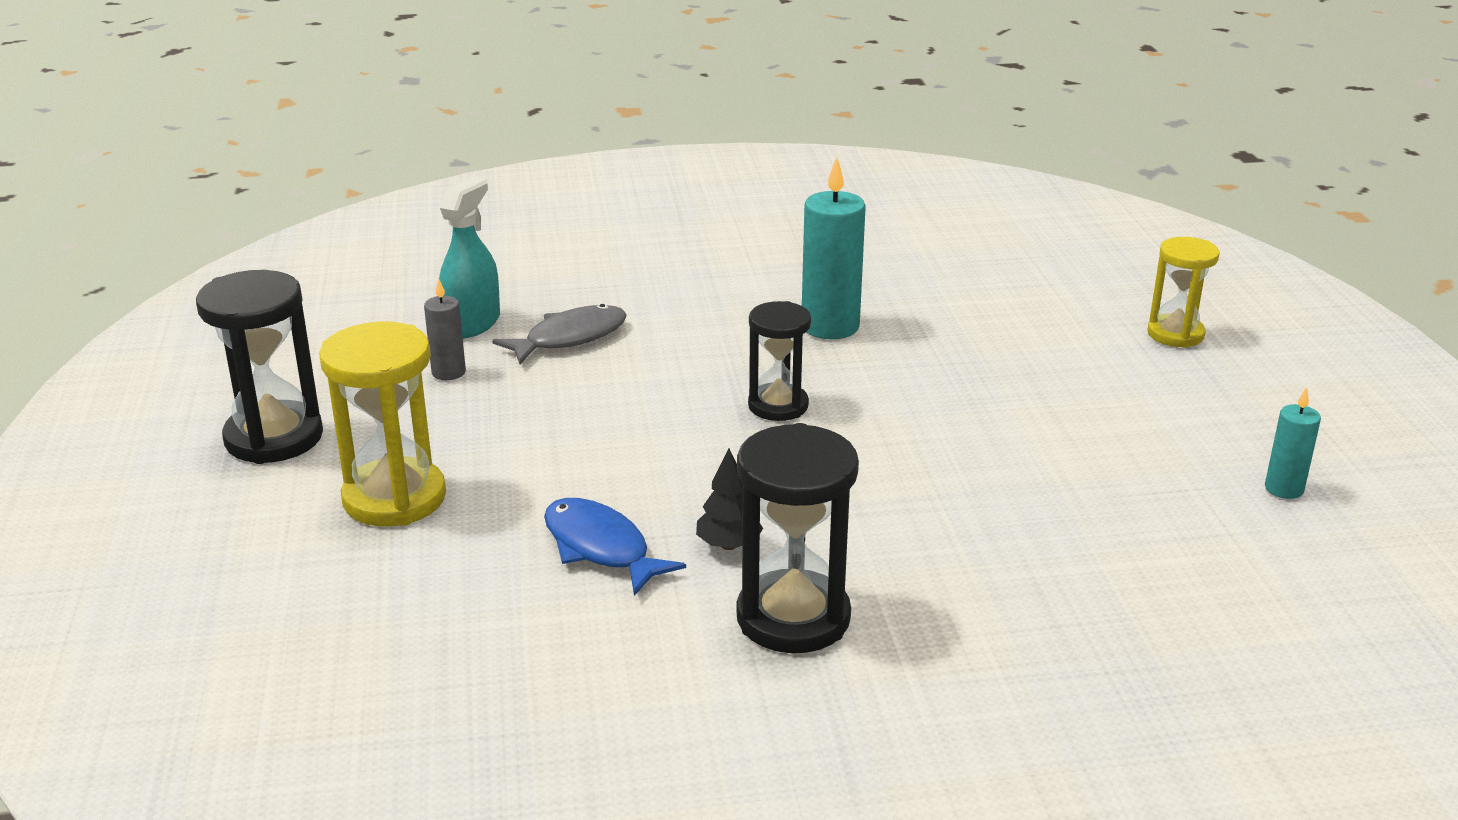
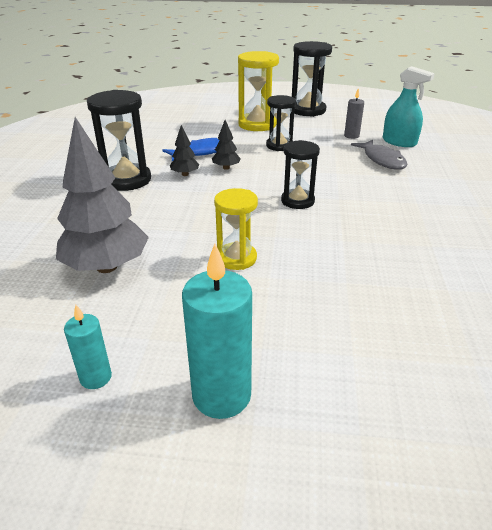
camera: 105 degrees right, 5 degrees up
(529, 451) = (279, 146): none -> black hourglass
(673, 499) = (226, 168): none -> black tree
(830, 326) = (392, 231): turquoise candle -> turquoise candle (221, 395)
(1094, 546) = (106, 267): none -> grey tree
(1175, 334) = (366, 415): yellow hourglass -> yellow hourglass (236, 258)

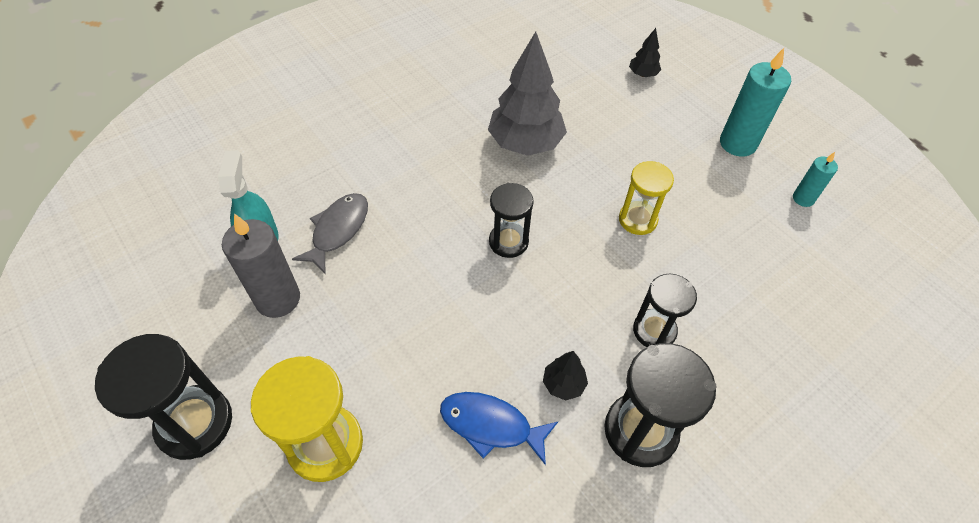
camera: 135 degrees left, 20 degrees up
(106, 267) = (749, 288): grey tree -> grey tree (525, 143)
(226, 168) = (504, 357): black tree -> black tree (642, 74)
(279, 146) = (385, 353): black hourglass -> black hourglass (654, 330)
(351, 136) = (278, 299): grey candle -> grey candle, size x1.82

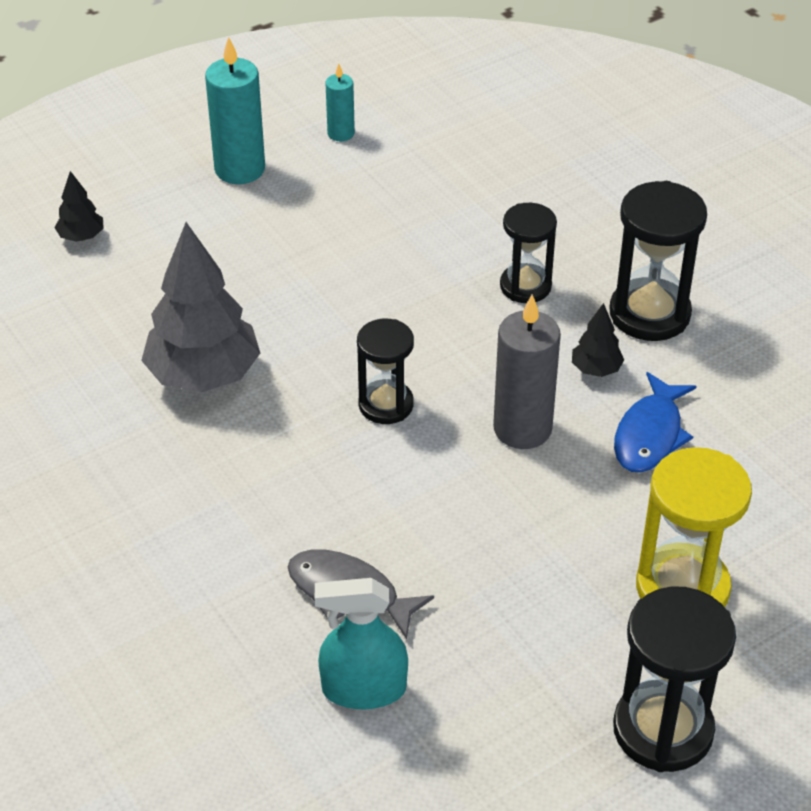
camera: 85 degrees left, 10 degrees down
(278, 299) = (469, 657): grey candle -> grey candle (522, 428)
(637, 220) = (360, 278): yellow hourglass -> none

